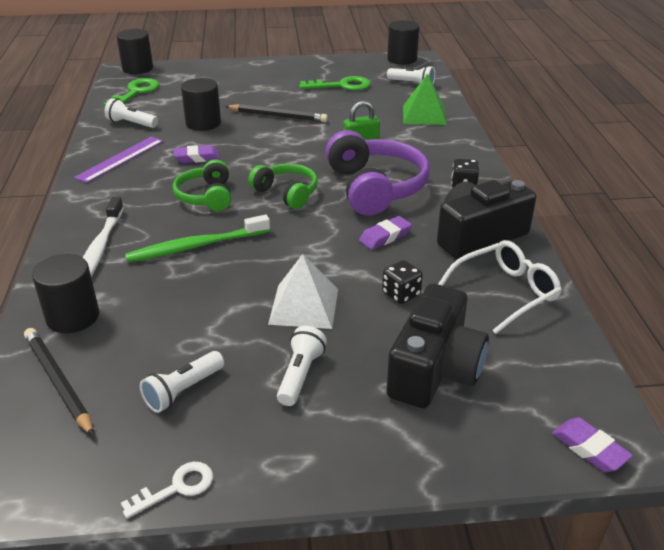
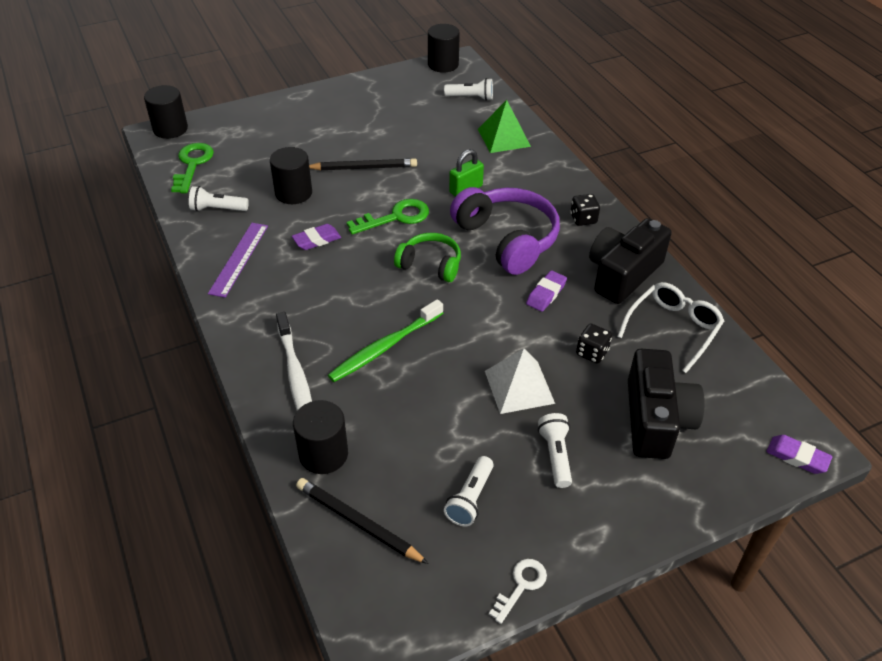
camera: 20 degrees left, 10 degrees up
(206, 196) = (357, 286): green headphones -> none
(341, 86) = (403, 113): green key -> green key (396, 217)

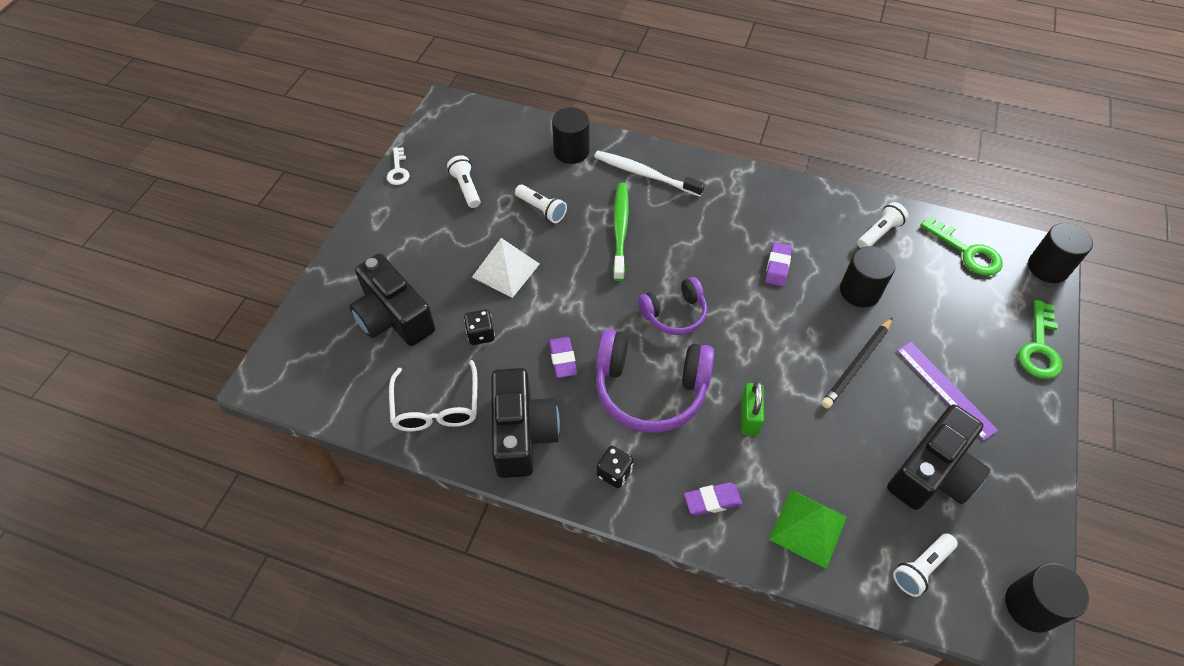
camera: 135 degrees right, 10 degrees up
(239, 259) = (798, 211): purple ruler -> purple ruler (945, 389)
(358, 522) = (512, 138): black pencil -> none
(396, 217) = (758, 335): green key -> green key (1039, 347)
(406, 114) = (932, 472): none -> black camera
(430, 265) = (674, 314): green headphones -> purple headphones
(555, 455) = (440, 245): white flashlight -> white flashlight (541, 209)
(797, 457) = (275, 362): purple eraser -> purple eraser (712, 501)

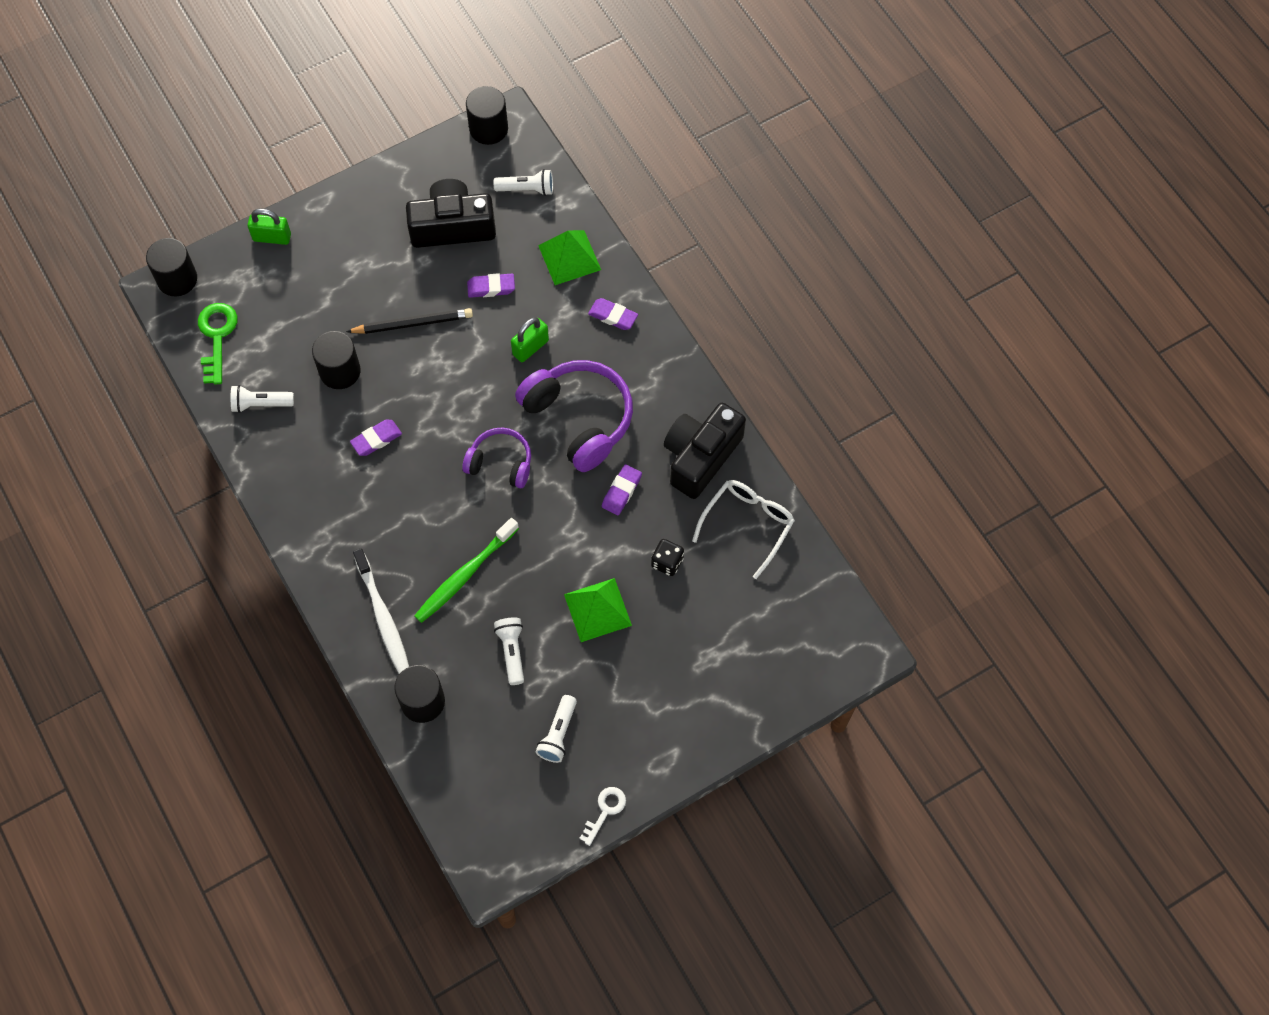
camera: 140 degrees left, 10 degrees up
(393, 317) = (725, 634): black camera -> none
(506, 270) = (597, 609): white pyramid -> green pyramid
(614, 473) = (660, 381): black dice -> none
(837, 443) = (491, 288): none -> purple eraser
(945, 389) = (375, 263): purple ruler -> none
(1039, 347) = (272, 237): green key -> green padlock

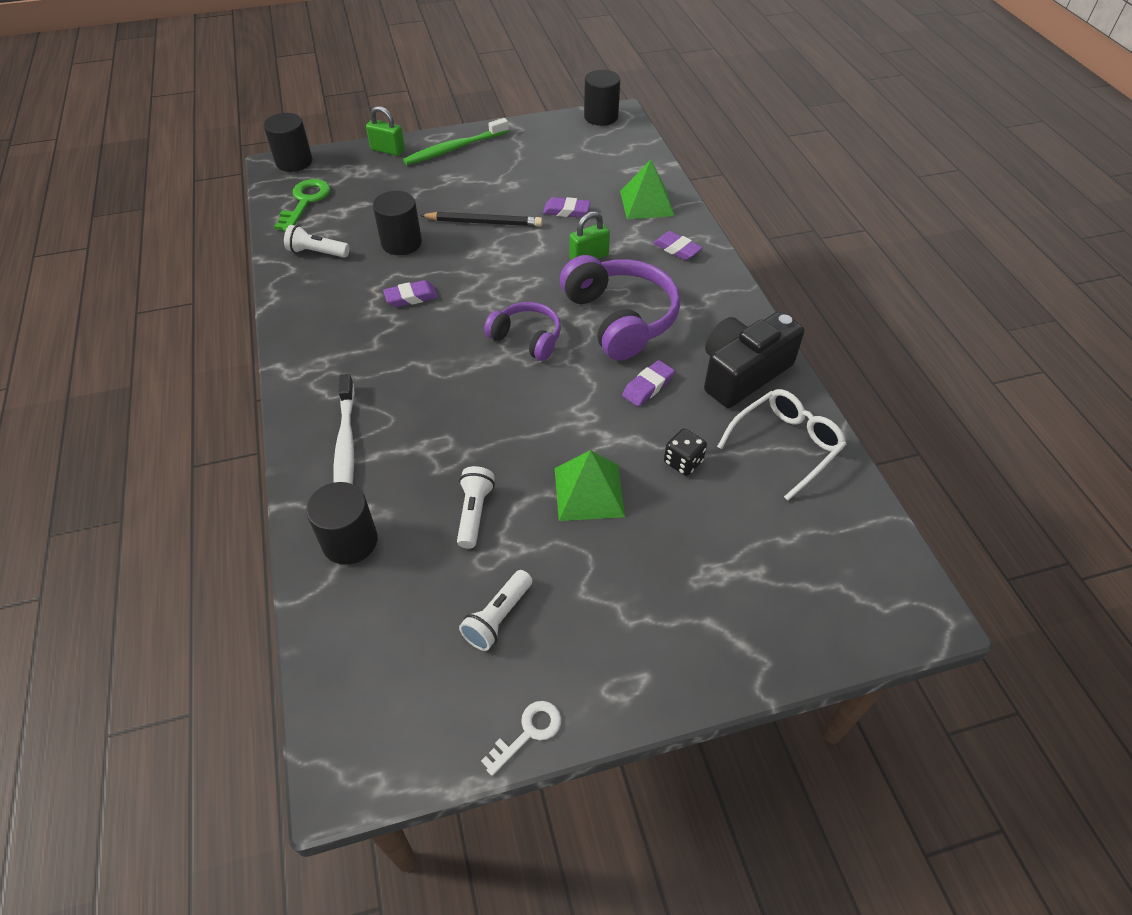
camera: 15 degrees right, 15 degrees down
(452, 226) = (546, 167): black camera -> none
(464, 575) = (451, 426): green toothbrush -> green toothbrush (454, 148)
(527, 189) = (622, 156): white flashlight -> none

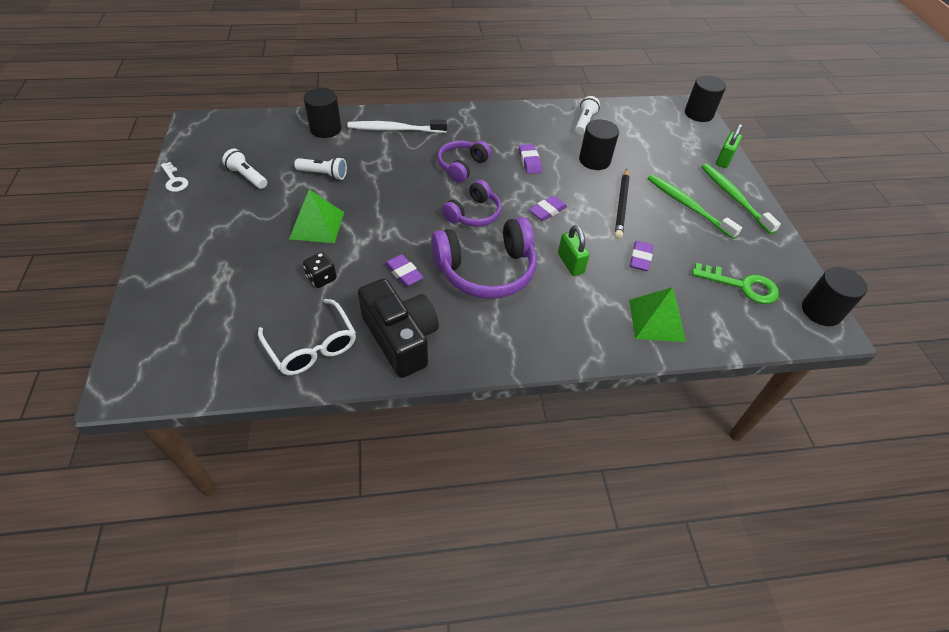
camera: 95 degrees right, 0 degrees up
(305, 202) = (646, 118): green key -> green key (742, 286)
(430, 360) = (462, 166): none -> purple headphones
(475, 178) = (688, 206): none -> green toothbrush
(677, 249) = (579, 329): purple eraser -> purple eraser (547, 211)

